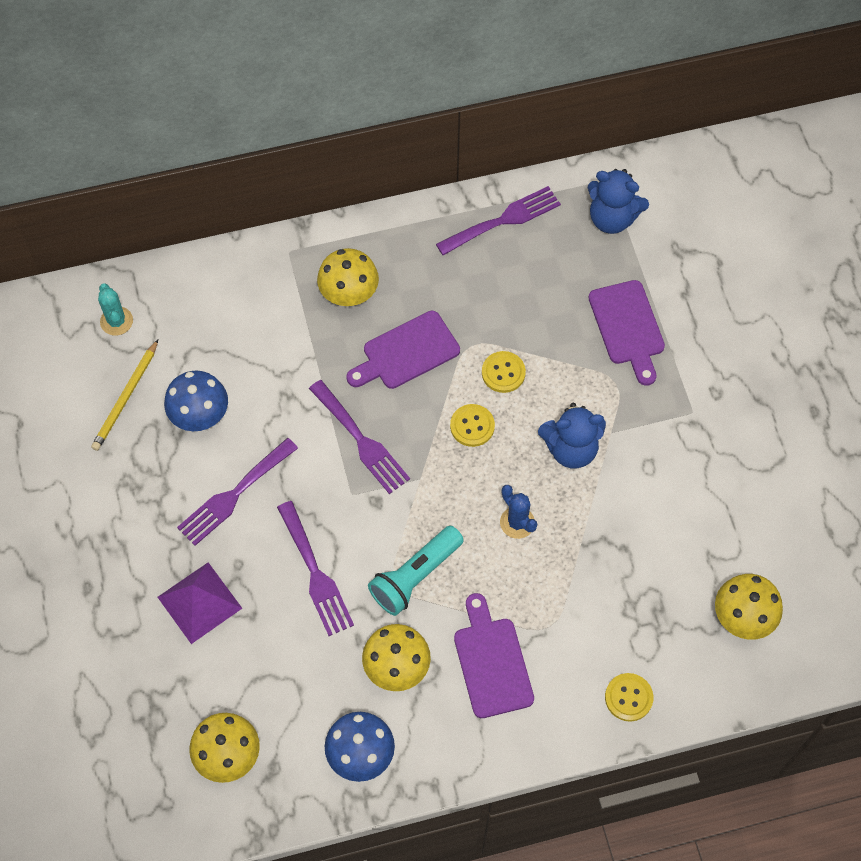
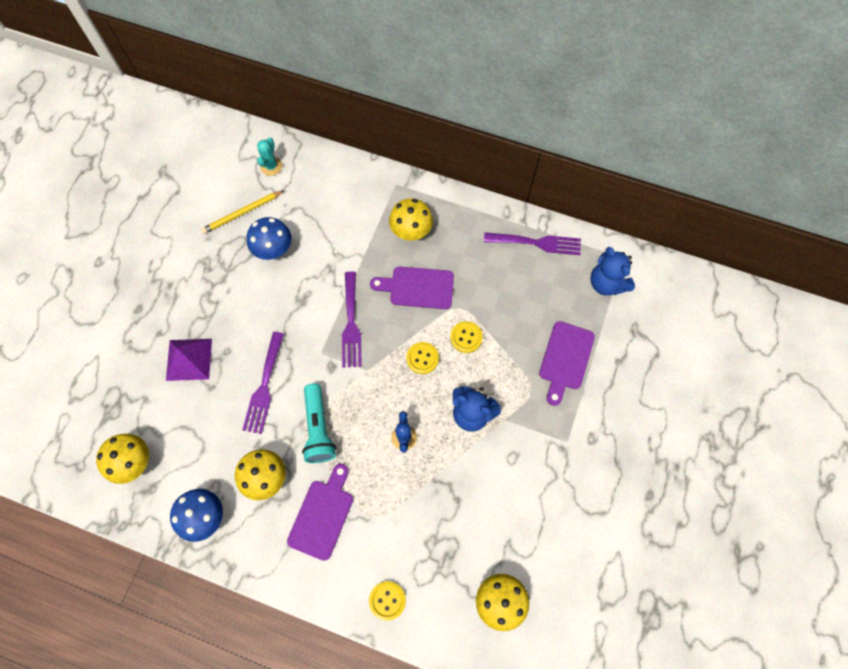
camera: 35 degrees right, 5 degrees up
(234, 495) = (256, 308): purple fork -> none
(415, 576) = (318, 429): turquoise flashlight -> turquoise flashlight turned 90 degrees counterclockwise

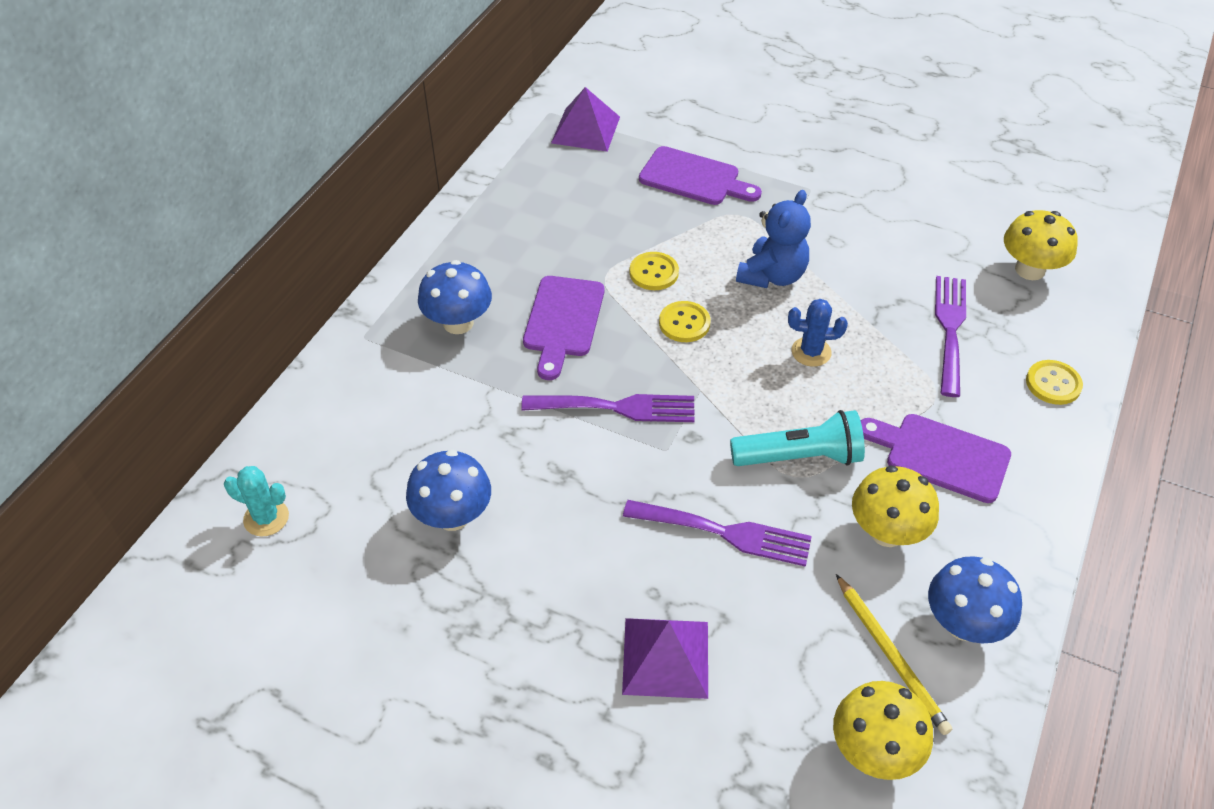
camera: 85 degrees left, 20 degrees down
(242, 213) = (360, 567): yellow pencil -> yellow pencil (891, 656)
(411, 231) = (458, 323): yellow mushroom -> blue mushroom
(537, 243) = (510, 187): purple fork -> purple fork (950, 329)
(606, 283) = (586, 130): blue teddy bear -> purple pyramid

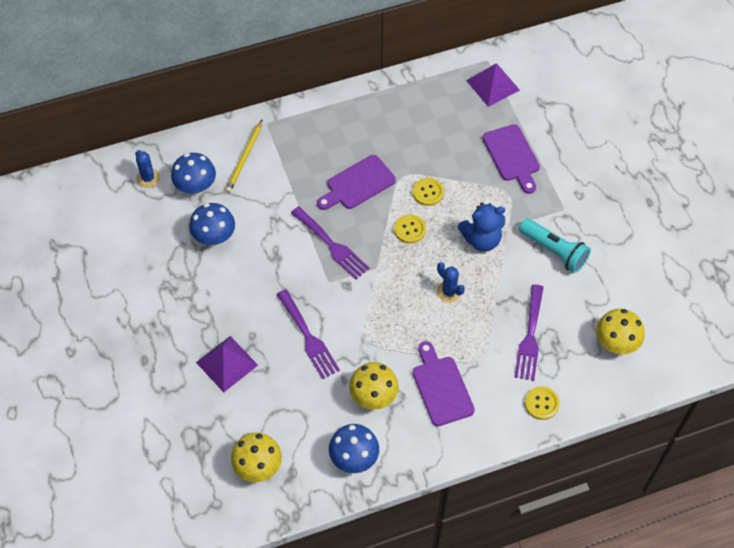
camera: 45 degrees right, 10 degrees up
(266, 518) = (148, 178): turquoise cactus -> blue cactus
(458, 323) = (313, 148): blue mushroom -> blue mushroom (196, 187)
(800, 457) = (380, 334): turquoise flashlight -> turquoise flashlight (554, 251)
(891, 656) = (309, 442): yellow pencil -> yellow pencil (244, 158)
(950, 329) = (530, 337): purple fork -> purple fork turned 135 degrees clockwise

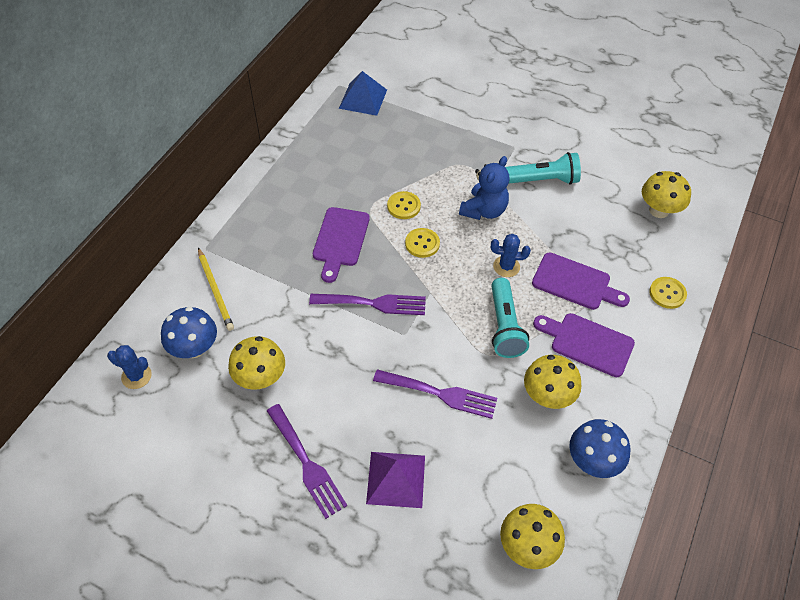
camera: 45 degrees left, 5 degrees down
(214, 237) = (260, 377): blue mushroom -> yellow mushroom
(399, 330) = (504, 326): none -> turquoise flashlight
(493, 85) = (363, 99): purple pyramid -> blue pyramid
(512, 156) = (435, 137): purple cutting board -> purple cutting board (575, 283)
(530, 337) = (601, 252): purple fork -> purple fork (307, 464)

